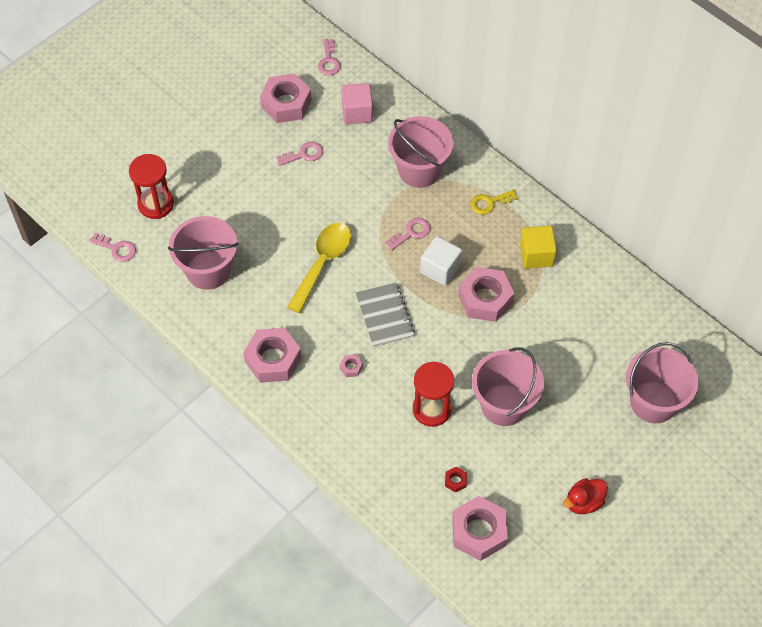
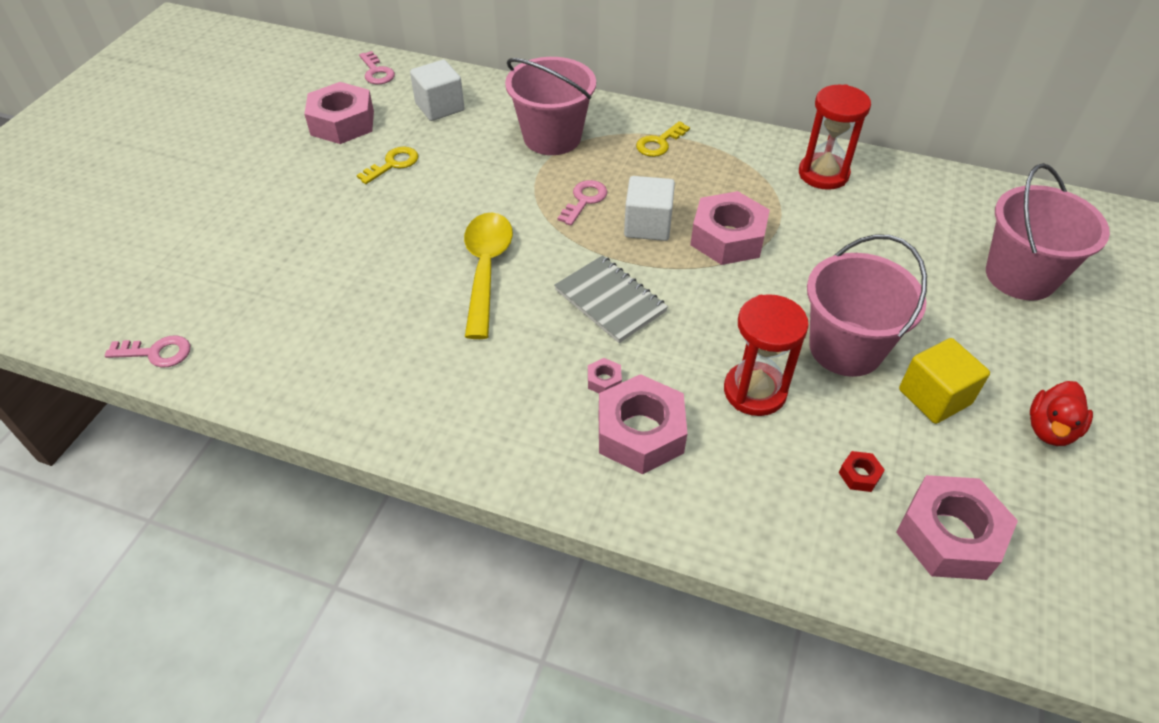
camera: 25 degrees left, 10 degrees down
(156, 204) = (201, 278): red hourglass -> red hourglass (823, 174)
(208, 270) = (319, 332): pink bucket -> none
(273, 359) = (479, 413): pink nut -> pink nut (640, 433)
(303, 154) = (393, 164): pink key -> yellow key
(357, 112) = (439, 107): pink cube -> white cube
(536, 255) = (754, 174): yellow cube -> yellow cube (934, 397)

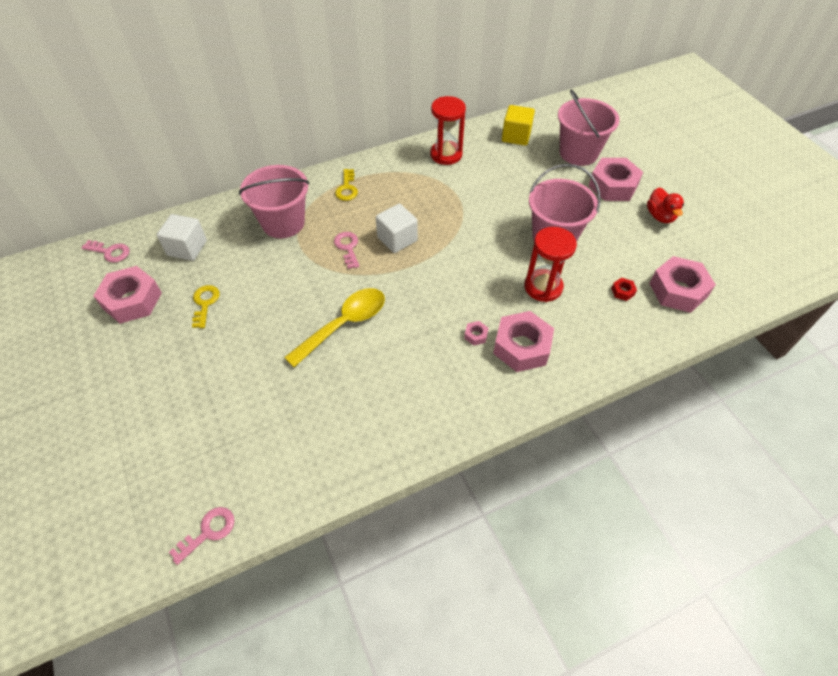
camera: 45 degrees left, 5 degrees up
(486, 269) = (344, 324): yellow spoon -> yellow spoon turned 90 degrees clockwise
(610, 301) = (428, 292): grey notebook -> none
(727, 238) = (442, 219): pink nut -> pink nut (613, 186)
(934, 397) = (609, 234): yellow cube -> yellow cube (516, 136)

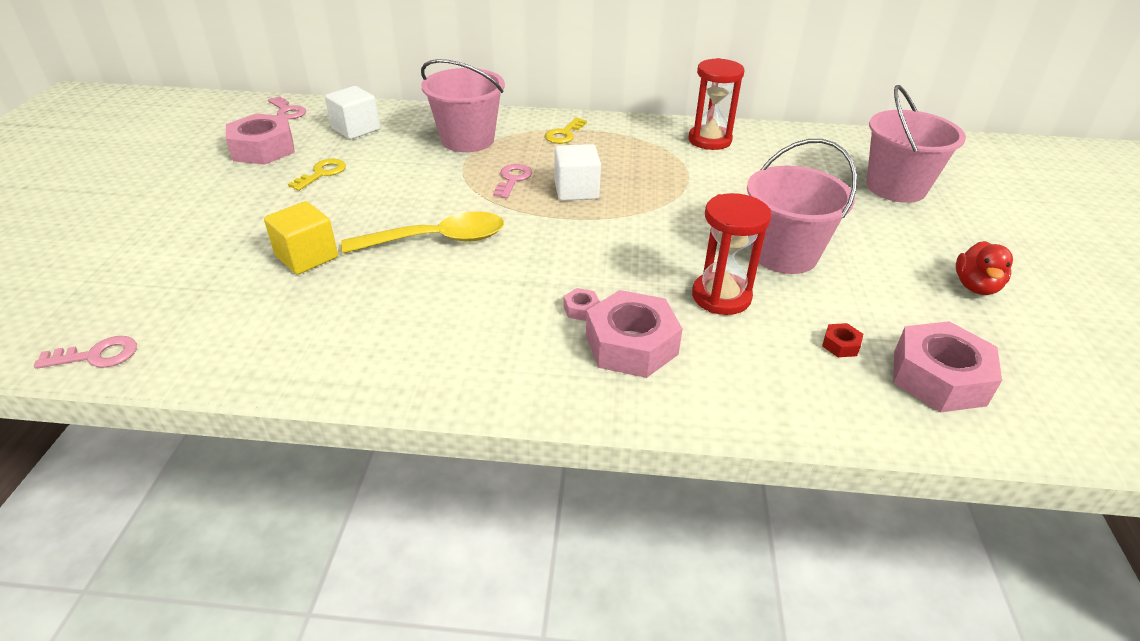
camera: 30 degrees right, 15 degrees down
(516, 136) = (818, 149): yellow cube -> yellow cube (307, 257)
(613, 186) = (922, 232): pink nut -> none

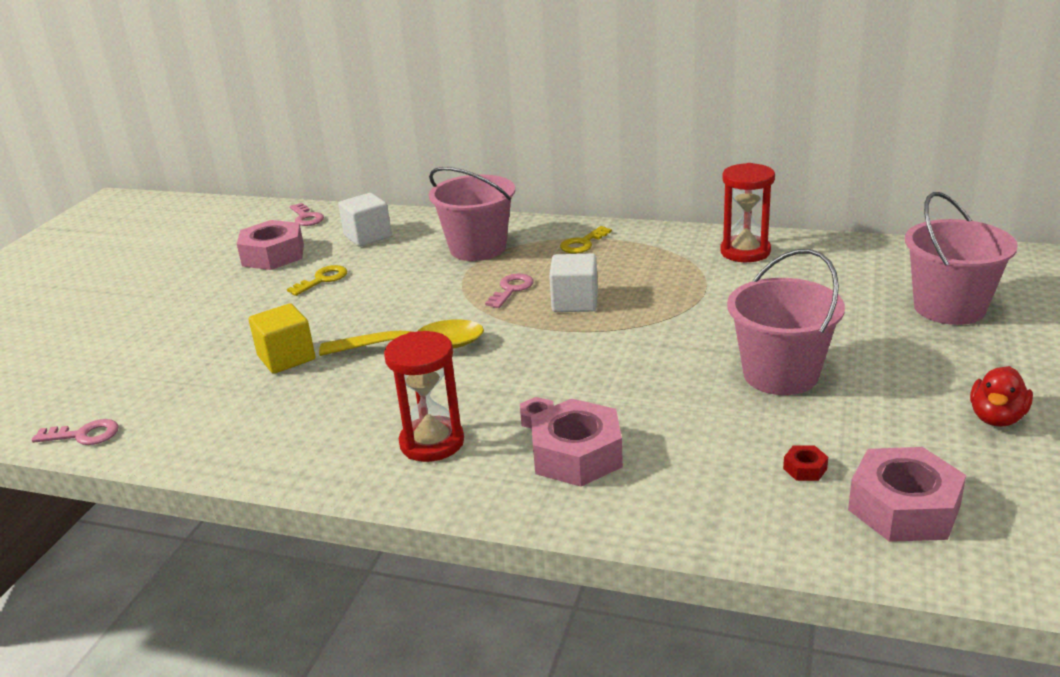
camera: 15 degrees right, 10 degrees down
(721, 296) = (691, 414): red hourglass -> red hourglass (432, 442)

